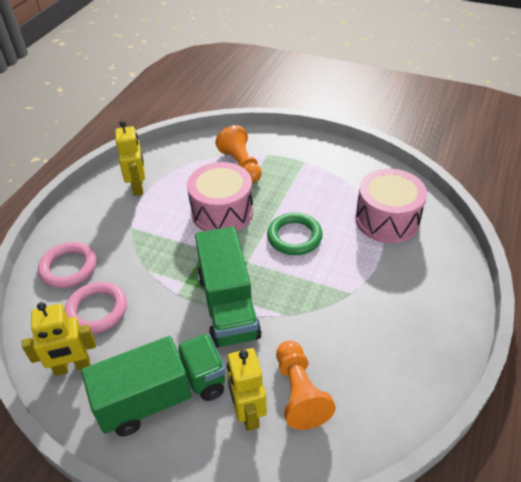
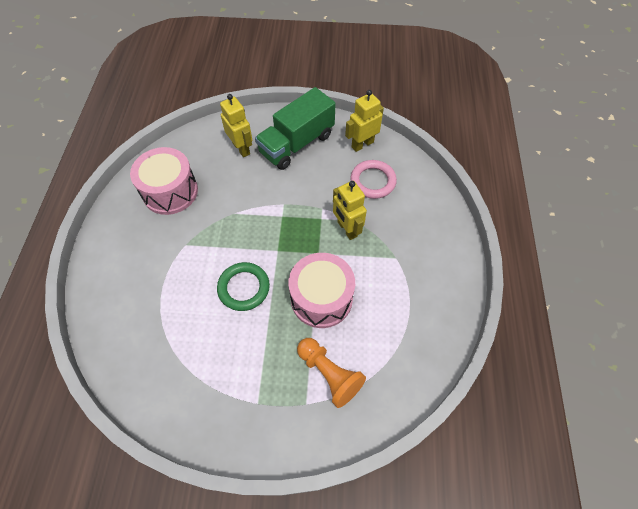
camera: 160 degrees right, 15 degrees up
(68, 267) = (419, 206): pink ring -> none
(138, 187) = (421, 307): yellow robot -> yellow robot (347, 229)
(228, 305) = (279, 209): green truck -> none
(299, 392) = (212, 166): orange pawn -> none
(387, 220) = (156, 334): pink drum -> pink drum (170, 191)

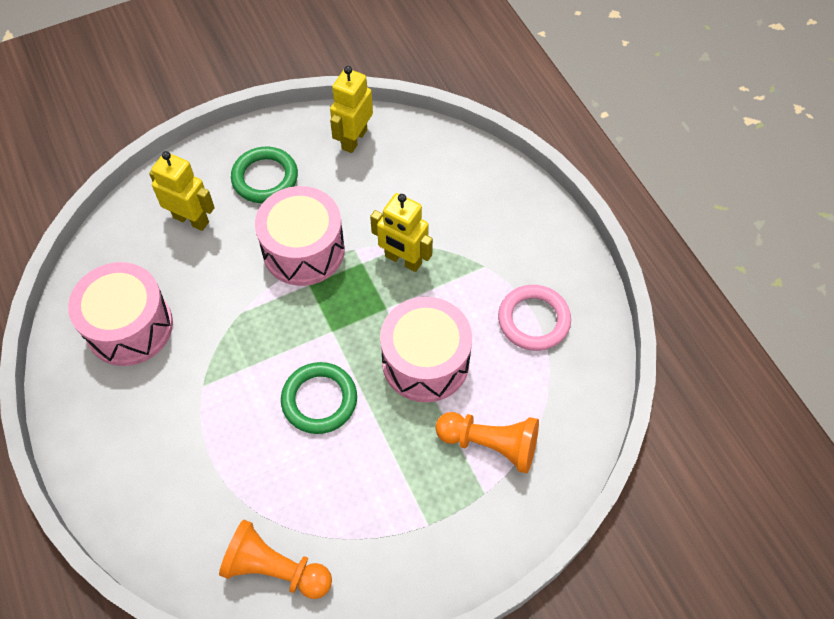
camera: 30 degrees left, 0 degrees up
(152, 376) = (275, 569): none -> orange pawn
(292, 195) = (303, 250): none -> pink drum
(296, 144) = (265, 178): green truck -> green ring
(373, 181) = (398, 182): pink ring -> pink ring (533, 320)

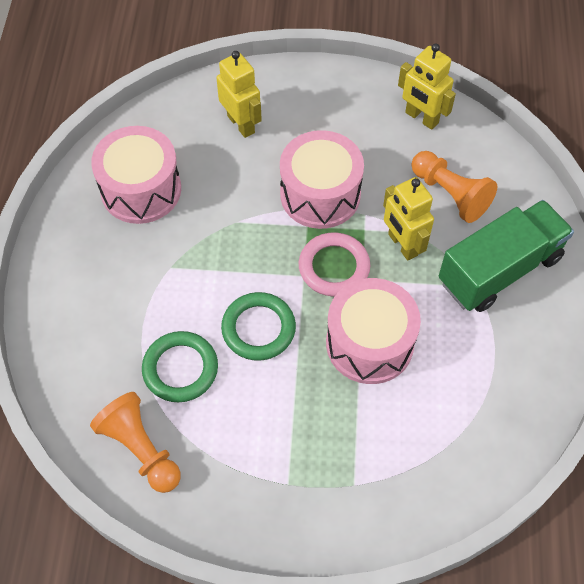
camera: 30 degrees right, 0 degrees up
(265, 178) = (323, 117): green ring -> green ring (180, 369)
(354, 139) = (421, 118): yellow robot -> yellow robot turned 105 degrees counterclockwise
(490, 444) = (384, 446): orange pawn -> orange pawn (450, 194)
(497, 241) = (499, 270): none -> green truck
(533, 320) = (491, 357): pink ring -> pink ring (334, 267)

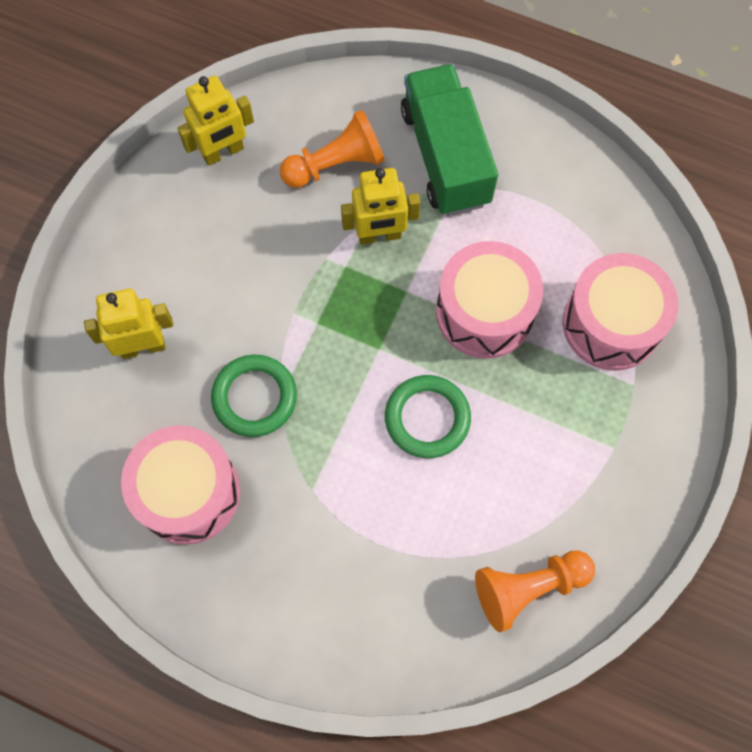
camera: 70 degrees left, 10 degrees up
(180, 369) = (447, 517): green ring -> green ring (254, 397)
(320, 194) = (280, 294): pink drum -> pink drum (611, 324)
(334, 267) = (380, 314): pink ring -> none

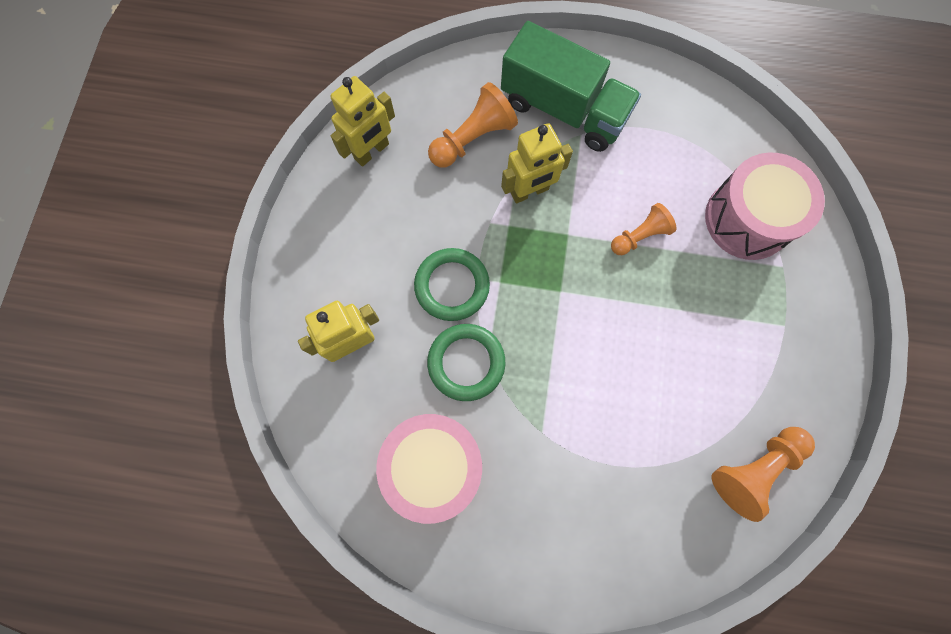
camera: 15 degrees left, 5 degrees up
(427, 418) = (621, 341): green ring -> green ring (452, 286)
(445, 156) = (563, 109): green truck -> green truck turned 150 degrees clockwise
(484, 312) = (639, 236): pink drum -> orange pawn

